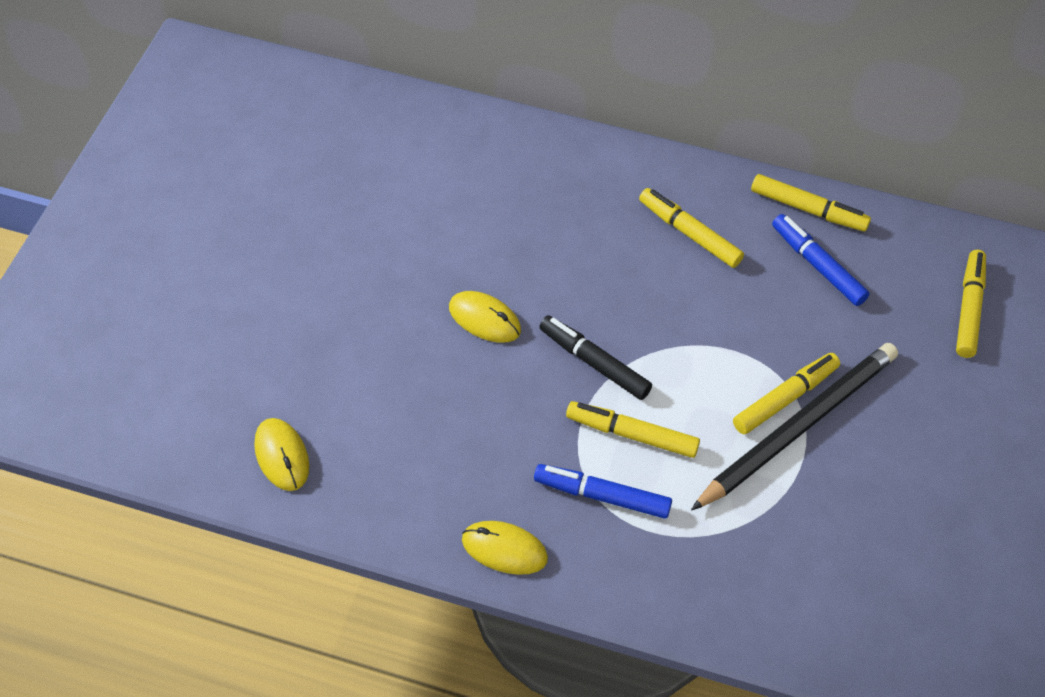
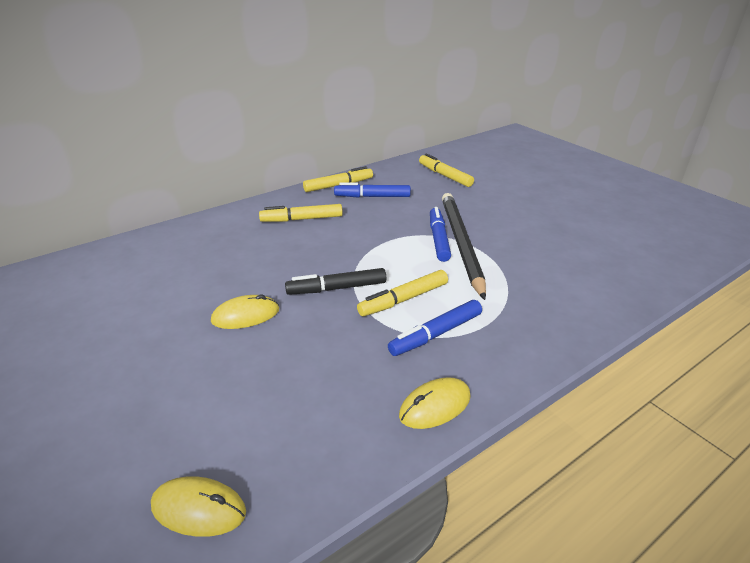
camera: 50 degrees left, 20 degrees down
(785, 398) = (438, 239): yellow marker -> blue marker

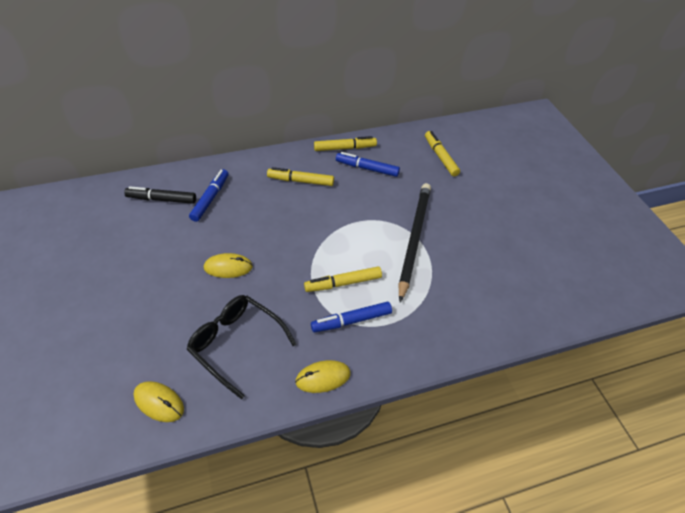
camera: 15 degrees right, 15 degrees up
(292, 397) = (236, 344): none -> black glasses
(337, 288) = (299, 259): black marker -> black marker (162, 199)
(438, 239) = (398, 230): blue marker -> blue marker (210, 198)

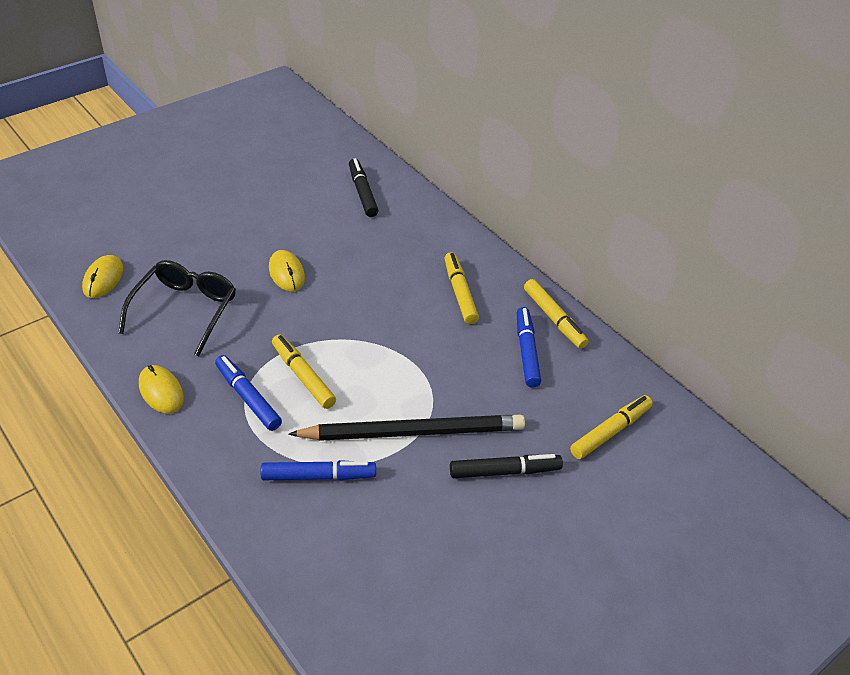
camera: 70 degrees right, 5 degrees down
(210, 198) = (384, 227): blue marker -> blue marker (318, 476)
(456, 208) = (504, 471): none -> black marker

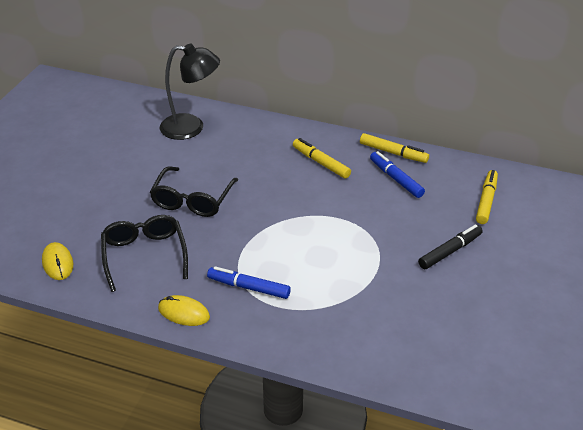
camera: 30 degrees left, 5 degrees down
(286, 273) = (192, 200): yellow mouse -> black glasses
(303, 376) = (272, 257): yellow marker -> none
(318, 476) = (344, 310): blue marker -> none
(362, 192) = (191, 128): black marker -> black lamp
(413, 432) = (375, 256): black pencil -> none

